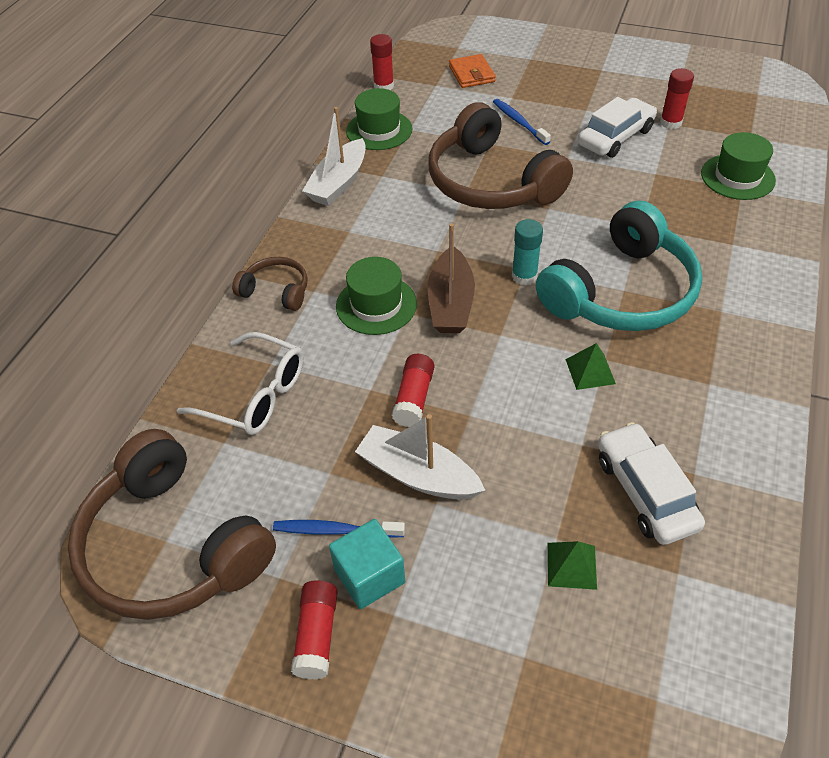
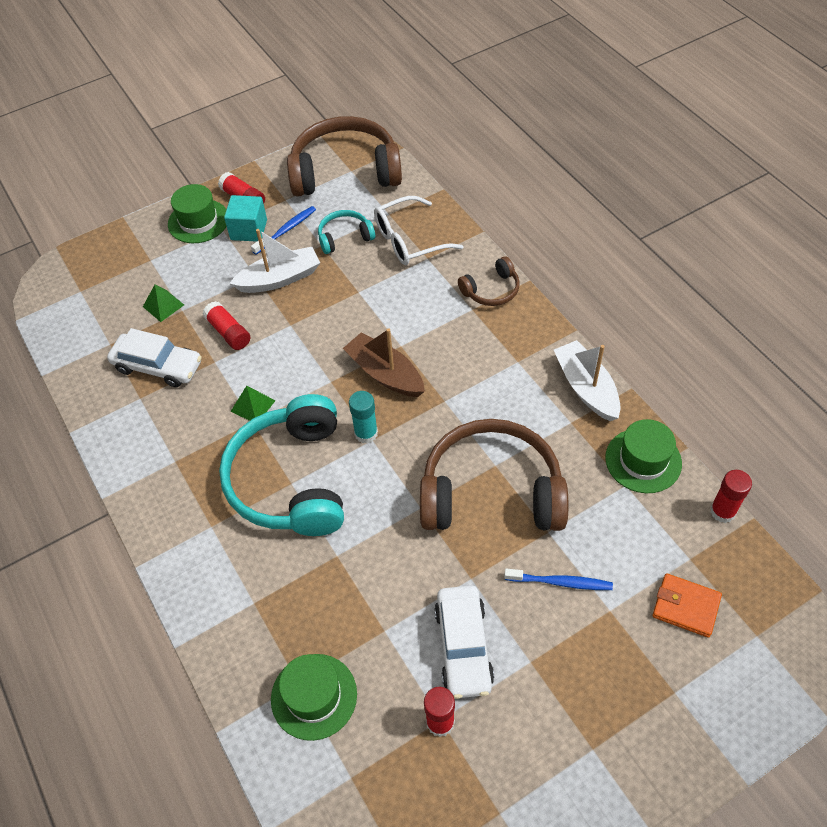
camera: 130 degrees right, 5 degrees up
(298, 459) = (344, 237): none -> turquoise headphones
(376, 305) = (425, 333): green hat -> green hat (198, 221)
(414, 398) = (330, 307): red glue stick -> red glue stick (228, 332)

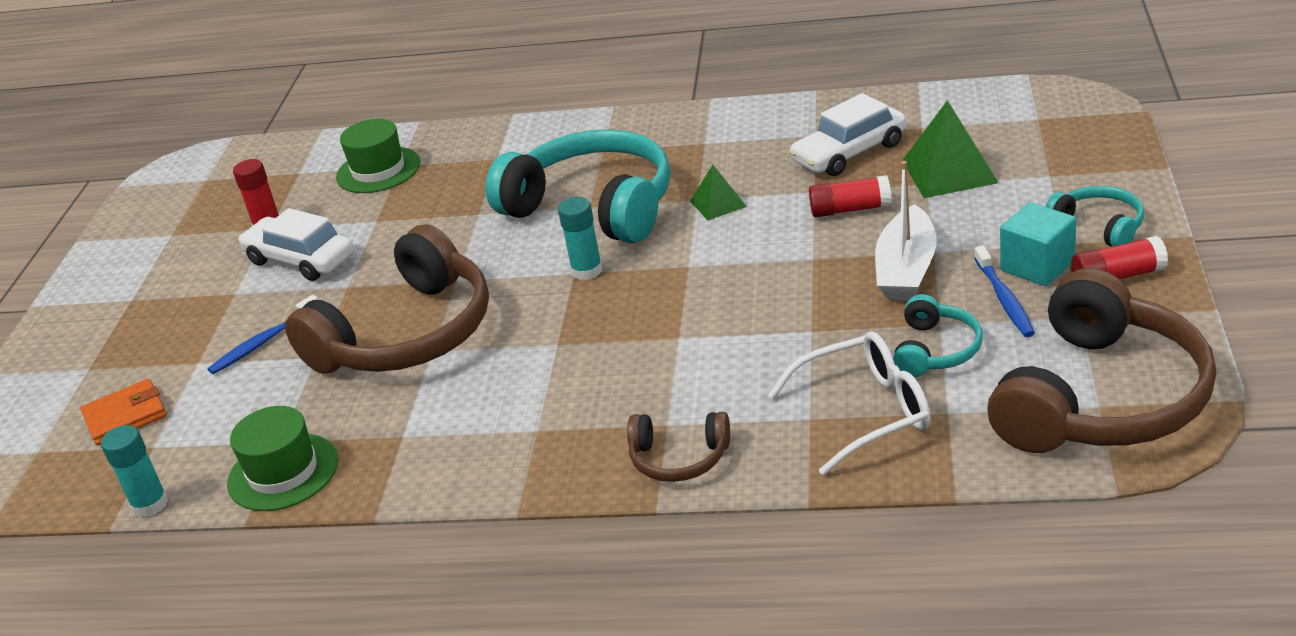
camera: 130 degrees right, 20 degrees down
(163, 305) = (949, 171): green pyramid -> green pyramid, size x1.74
(198, 221) = (1098, 226): green hat -> turquoise headphones
(385, 374) = (650, 310): brown boat -> none
(409, 240) = (866, 412): white glasses -> white glasses turned 60 degrees clockwise
(491, 290) = (679, 458): brown headphones -> brown headphones turned 90 degrees counterclockwise
(586, 388) = (426, 474): white boat -> none
(722, 511) = (150, 504): red glue stick -> turquoise glue stick

